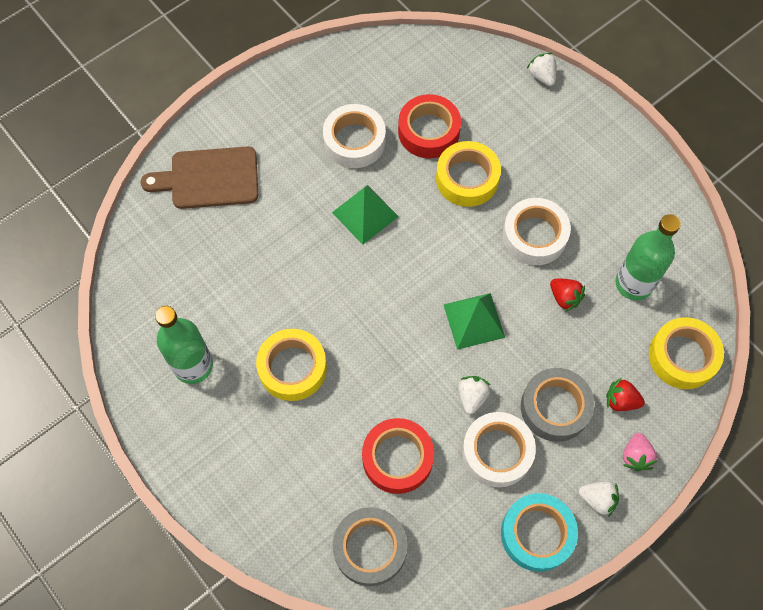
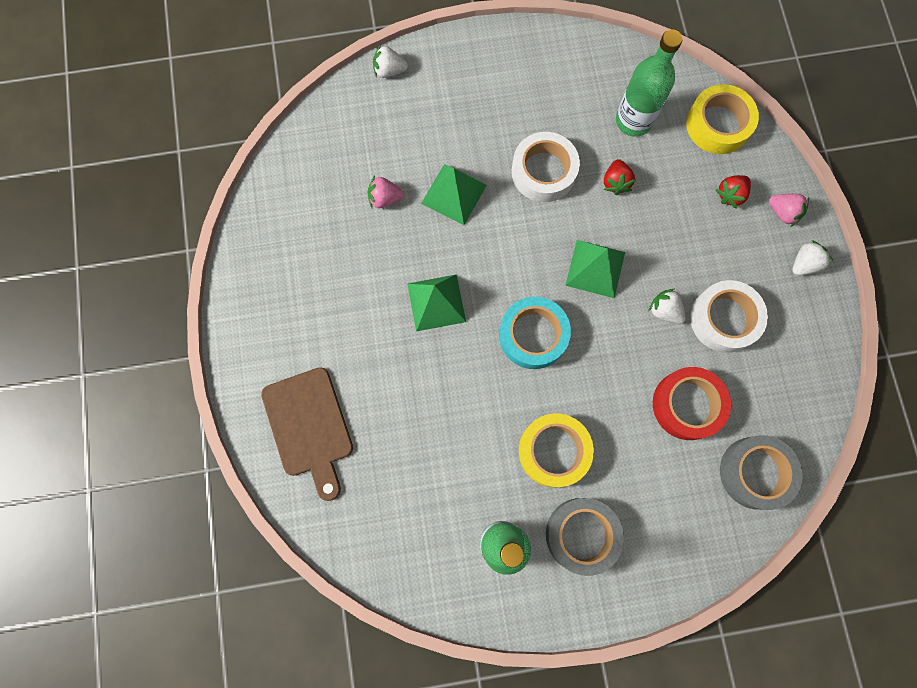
camera: 60 degrees left, 10 degrees up
(209, 179) = (309, 426): brown cutting board -> brown cutting board turned 45 degrees counterclockwise
(354, 141) = (353, 269): white tape -> none
(428, 131) = (385, 198): red tape -> pink strawberry
(467, 178) = (454, 194): yellow tape -> green pyramid
(537, 534) = (809, 328): turquoise tape -> turquoise tape (533, 335)
(555, 407) = (709, 249): grey tape -> grey tape (582, 535)
(564, 298) = (615, 182): red strawberry -> red strawberry turned 105 degrees clockwise

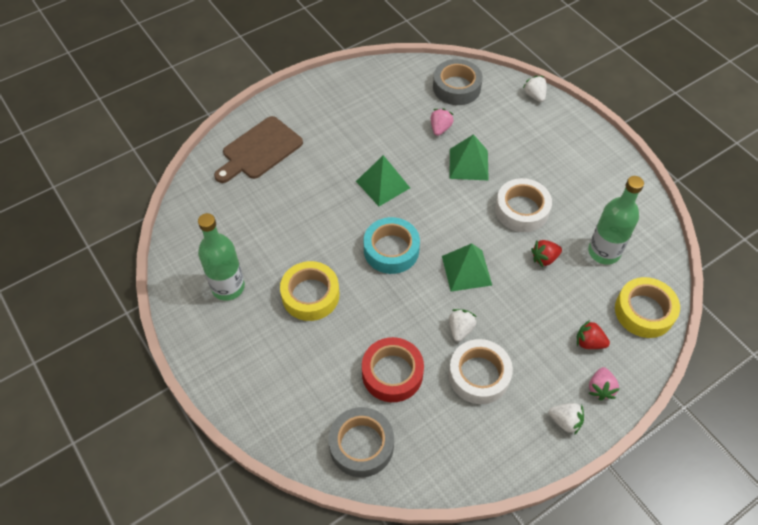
camera: 65 degrees right, 20 degrees down
(385, 198) = (440, 128): pink strawberry -> pink strawberry turned 45 degrees clockwise
(582, 535) = (255, 336): grey tape -> grey tape (456, 87)

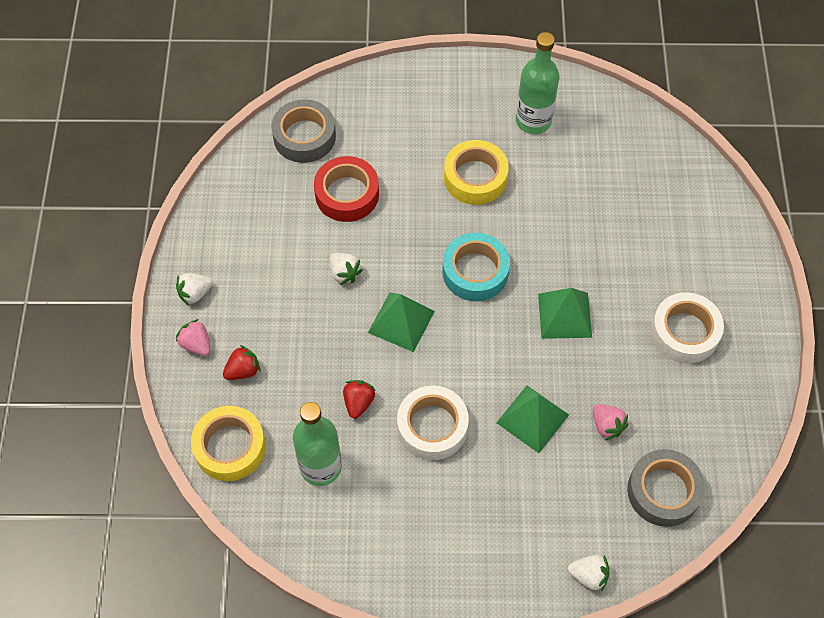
camera: 125 degrees right, 5 degrees up
(260, 150) = (694, 229): brown cutting board -> none
(479, 375) = (290, 257): white tape -> white tape (684, 332)

